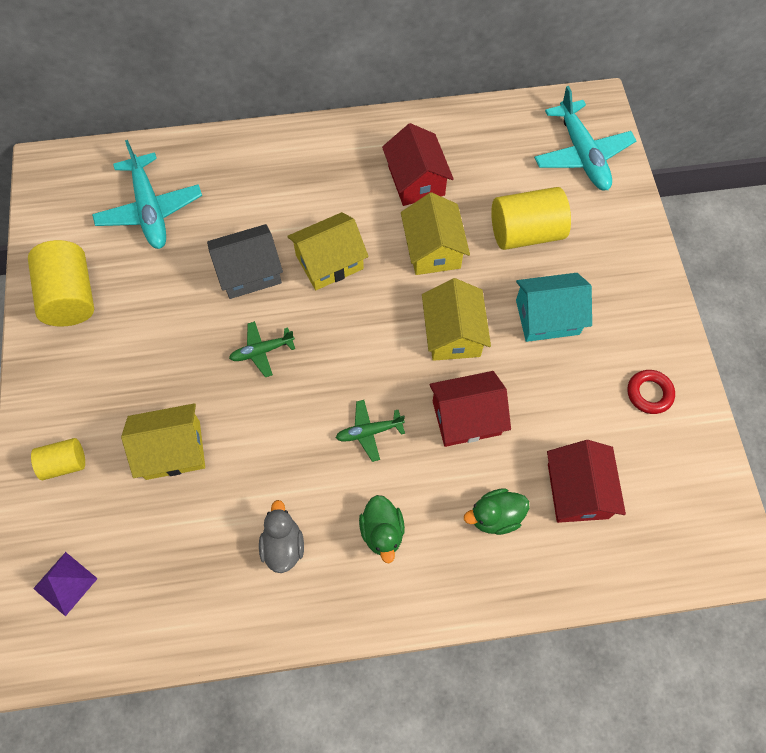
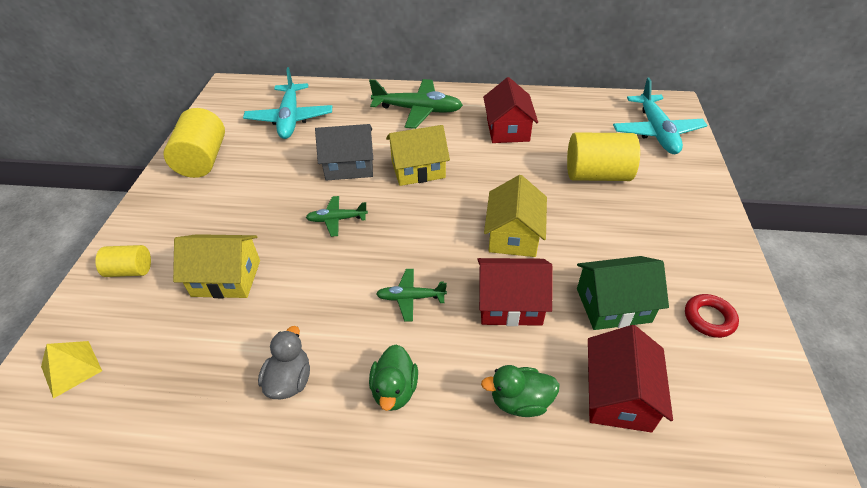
camera: 15 degrees right, 20 degrees down
(65, 583) = (71, 368): purple pyramid -> yellow pyramid
(303, 167) = (418, 110): none -> green plane
(433, 249) = (510, 174): yellow house -> none
(547, 317) = (607, 237): turquoise house -> none
(562, 397) = (613, 305): none -> green house

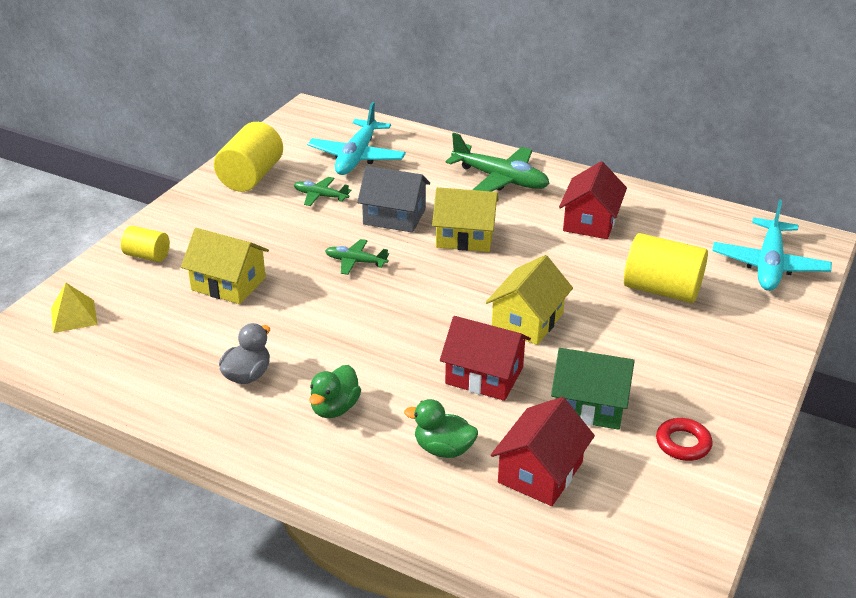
camera: 20 degrees right, 10 degrees down
(410, 298) = (390, 345): green plane -> green plane (320, 196)

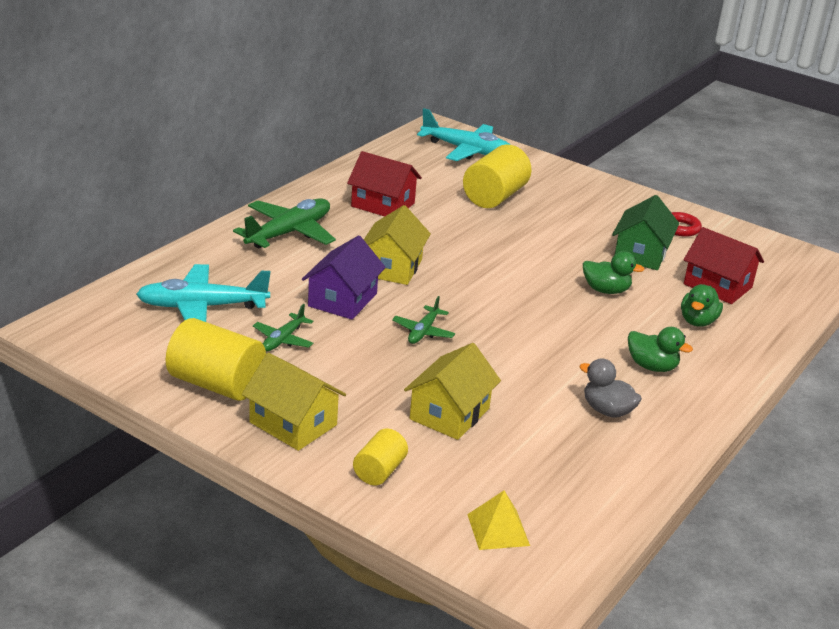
camera: 85 degrees left, 5 degrees down
(357, 157) = (202, 307): turquoise plane -> turquoise plane turned 150 degrees clockwise
(394, 217) = (342, 300): grey house -> purple house
(484, 375) = (606, 290): red house -> green duck
(527, 321) = (531, 259): yellow house -> yellow house (293, 423)

